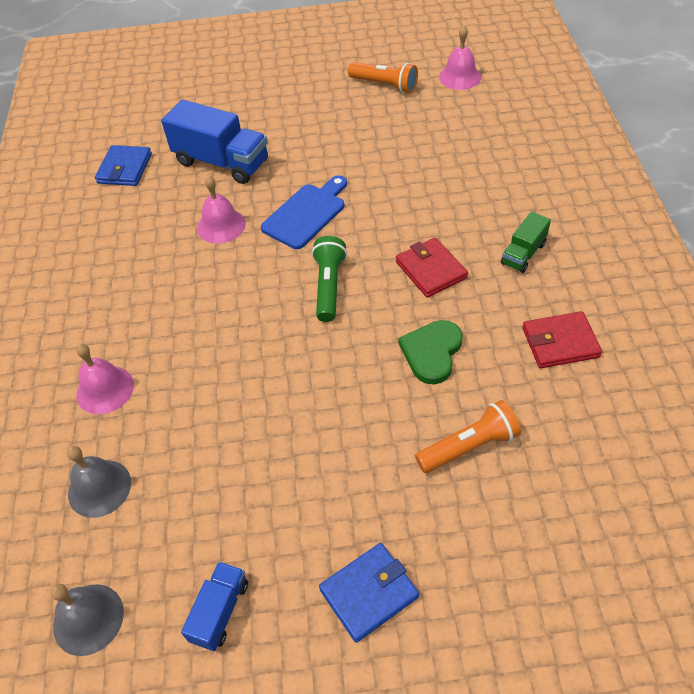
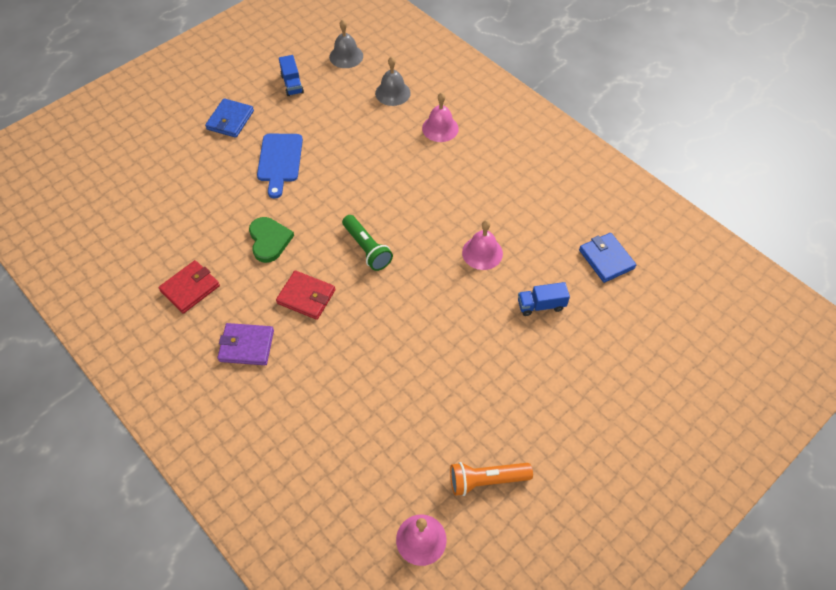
camera: 140 degrees right, 5 degrees up
(221, 162) = (541, 305): blue truck -> blue truck, size x0.52
(306, 214) = (431, 295): blue cutting board -> blue cutting board (279, 161)
(469, 446) = (216, 201): orange flashlight -> none
(523, 253) = (246, 346): green truck -> purple wallet

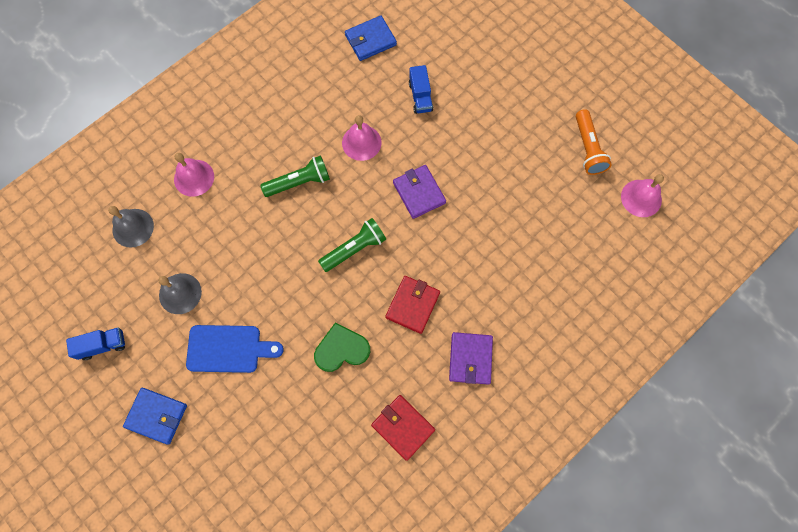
camera: 90 degrees left, 15 degrees up
(346, 56) = (62, 283): grey bell -> grey bell (180, 293)
(426, 303) = (419, 193): none -> purple wallet
(437, 204) = (299, 182): none -> green flashlight

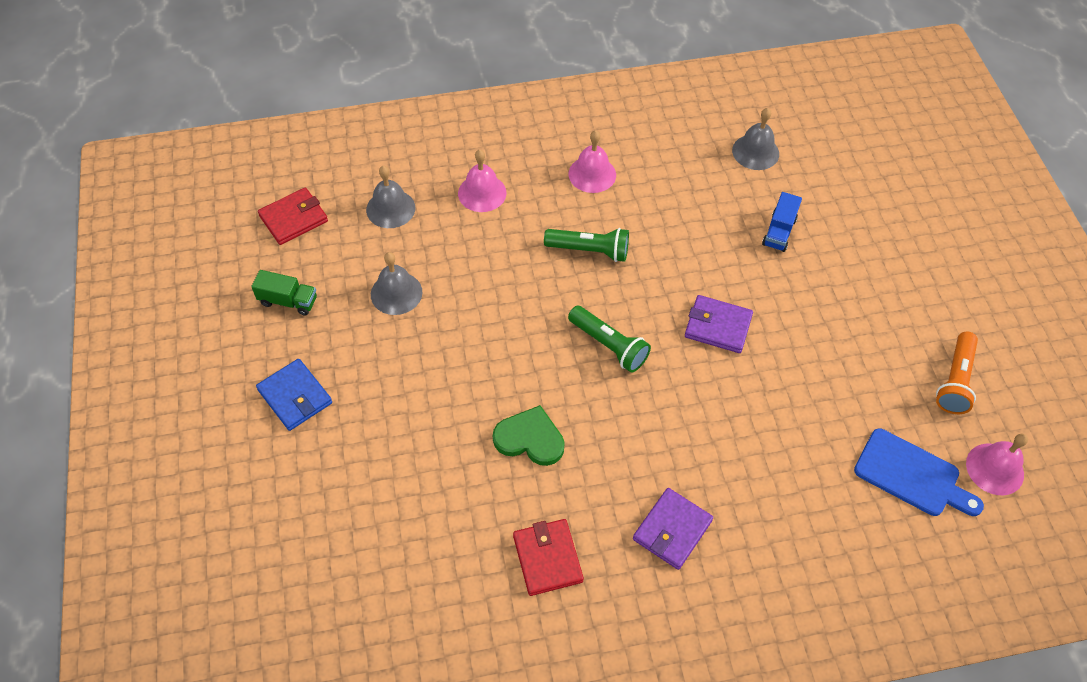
camera: 30 degrees right, 15 degrees down
(102, 345) = (288, 301): blue truck -> green truck
(228, 349) = (410, 372): blue cutting board -> blue cutting board (912, 475)
(354, 249) = (609, 345): green flashlight -> green flashlight turned 45 degrees clockwise
(361, 142) = (683, 245): pink bell -> pink bell (592, 174)
(370, 40) = (755, 152): blue wallet -> grey bell
(412, 305) = (639, 437): red wallet -> red wallet (294, 218)
(419, 193) = (718, 326): purple wallet -> purple wallet turned 75 degrees counterclockwise

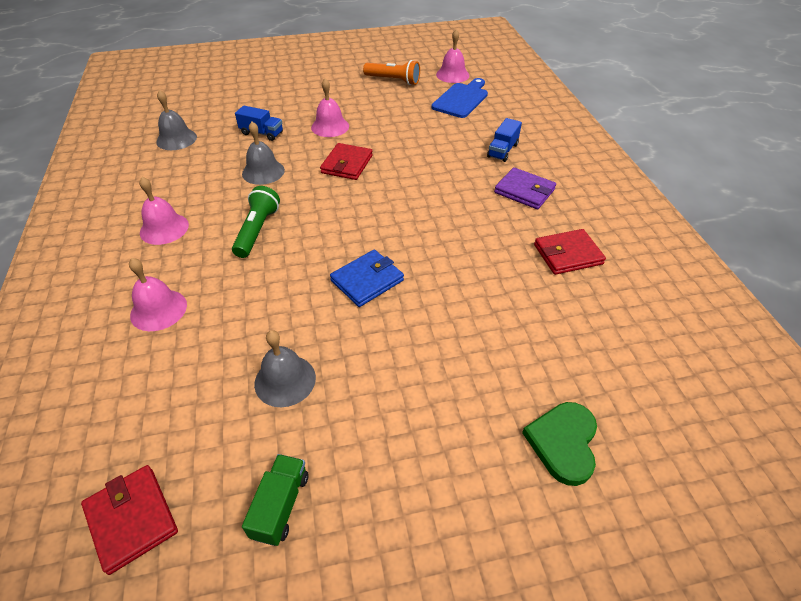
camera: 90 degrees left, 10 degrees down
(295, 396) = (429, 475): blue wallet -> blue wallet (367, 280)
(390, 208) = (153, 396): grey bell -> grey bell (263, 172)
(530, 438) = (459, 266): green heart -> green heart (563, 443)
(609, 345) = (363, 220): green flashlight -> none
(718, 326) = (347, 164): purple wallet -> red wallet
(768, 516) = (502, 150): none -> blue truck
(805, 304) = (330, 126): none -> pink bell

